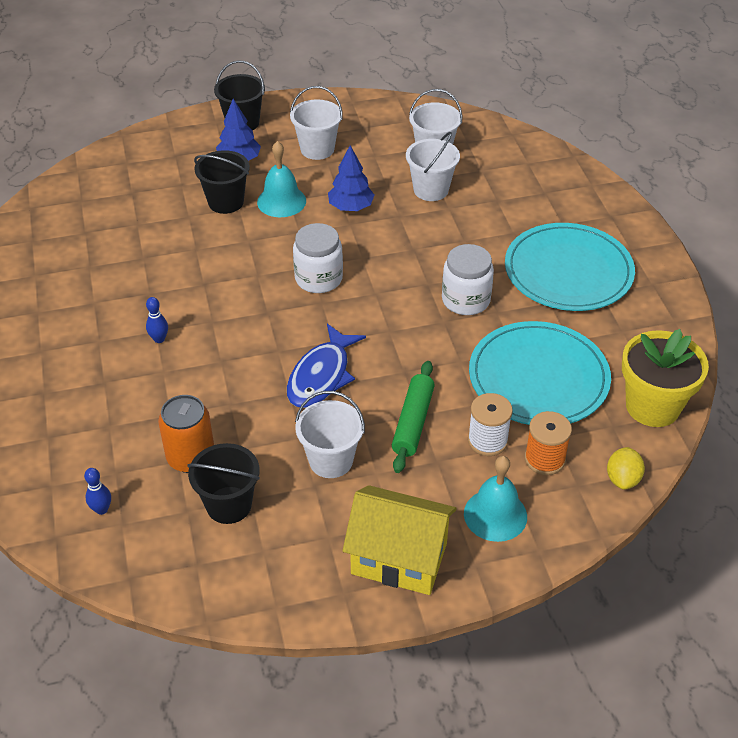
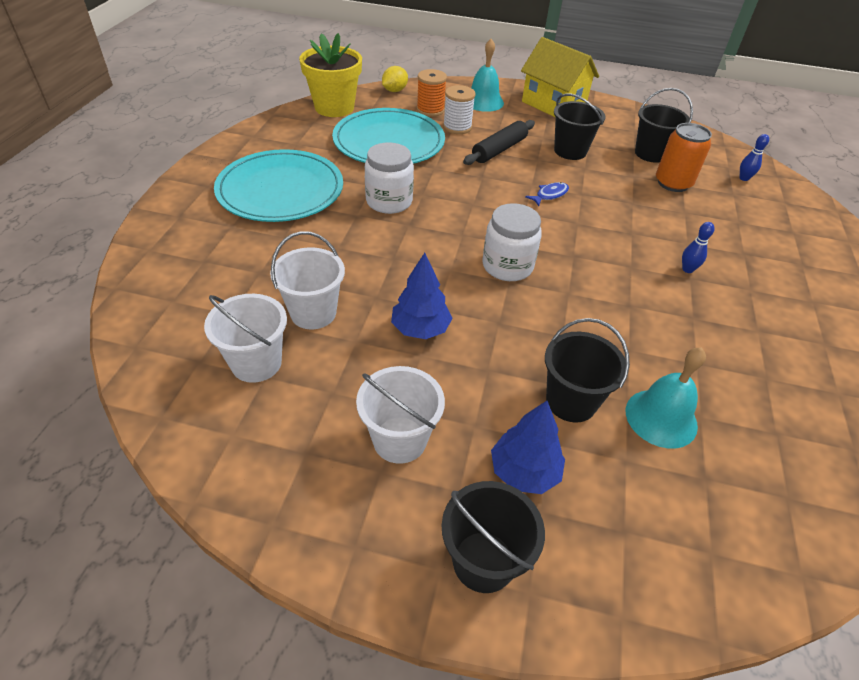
camera: 155 degrees left, 0 degrees up
(281, 201) = (498, 372): turquoise bell -> turquoise bell (661, 418)
(321, 376) = (550, 195): blue fish -> blue fish, size x0.50
(331, 460) = (570, 151): white bucket -> black bucket
(413, 422) = (499, 150): green rolling pin -> black rolling pin

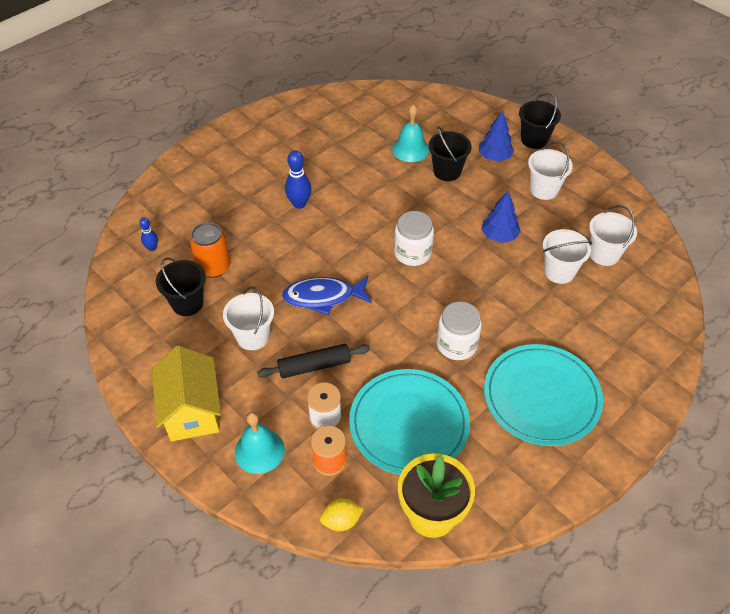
camera: 145 degrees left, 5 degrees up
(550, 195) = (323, 297): blue fish -> blue fish, size x2.01
(570, 151) = (253, 337): black bucket -> white bucket
(687, 269) = (299, 204): blue bowling pin -> blue bowling pin, size x1.69

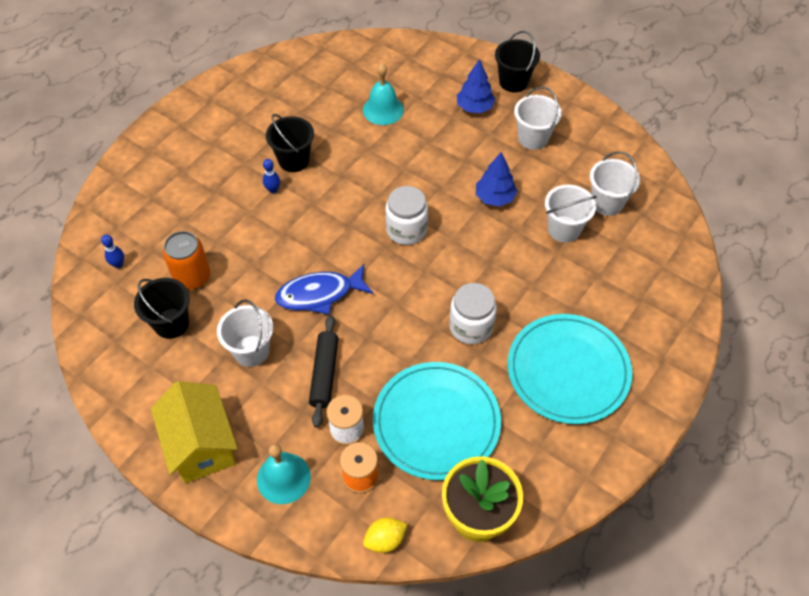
camera: 10 degrees left, 5 degrees up
(299, 204) = (273, 190): blue bowling pin -> blue bowling pin, size x0.59
(314, 366) = (324, 374): black rolling pin -> black rolling pin turned 60 degrees counterclockwise
(447, 171) = (427, 131): black bucket -> black bucket (294, 160)

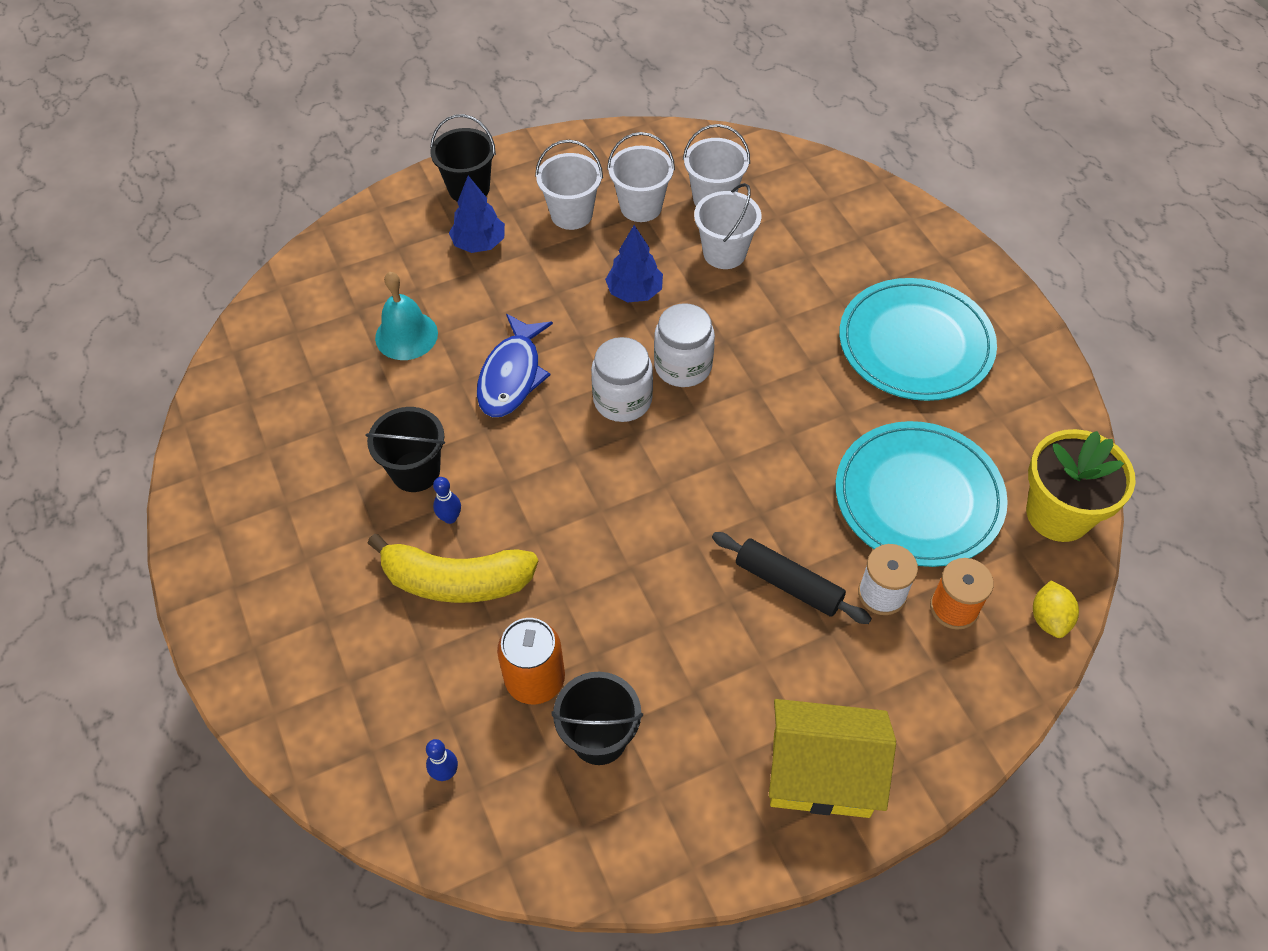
camera: 60 degrees left, 0 degrees up
(234, 212) = (456, 581): none -> yellow banana
(251, 351) = (705, 654): white bucket -> white bucket (641, 207)
(283, 478) = (917, 694): turquoise bell -> none
(319, 294) = (662, 537): blue fish -> blue fish (512, 376)
(471, 326) = (806, 402): white jar -> white jar (683, 366)

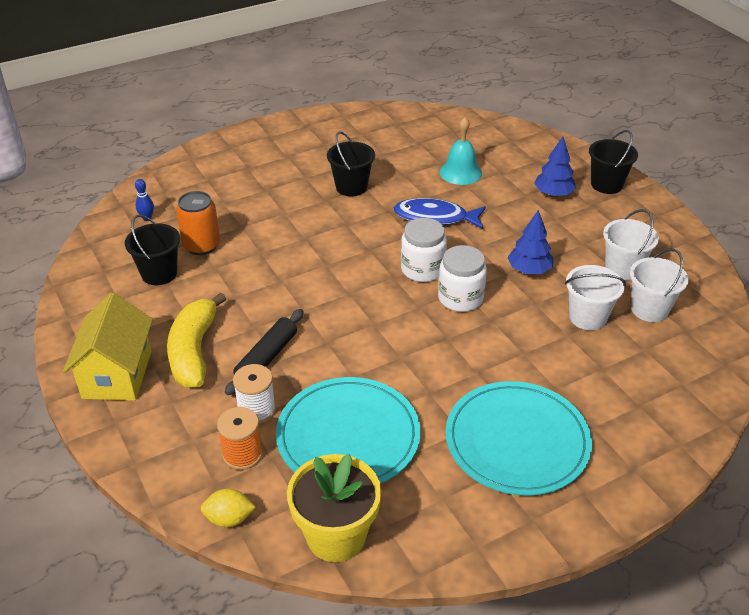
camera: 85 degrees right, 15 degrees down
(450, 518) = (317, 203): blue bowling pin -> none
(456, 581) = (271, 210): yellow banana -> yellow banana (194, 351)
(571, 214) = (600, 234): white bucket -> none

